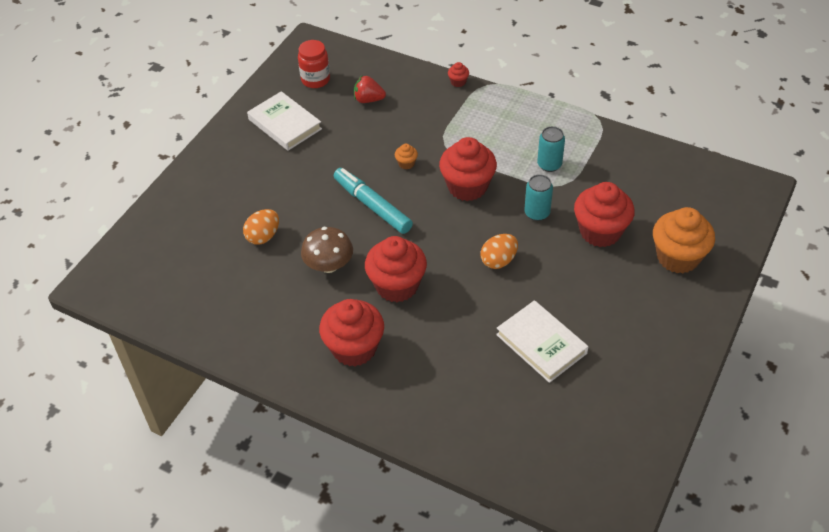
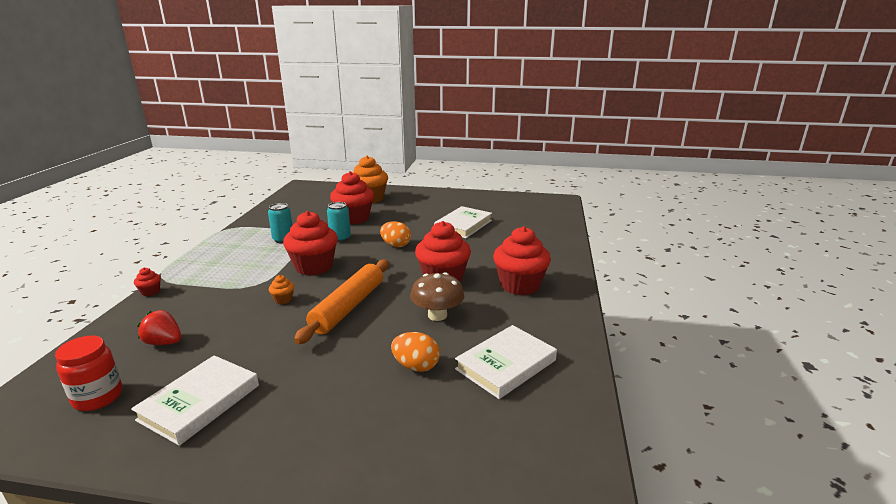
camera: 110 degrees left, 25 degrees down
(235, 292) = (506, 365): none -> white book
(368, 100) = (164, 342): red strawberry -> red strawberry turned 120 degrees clockwise
(372, 206) = (348, 307): turquoise marker -> orange rolling pin

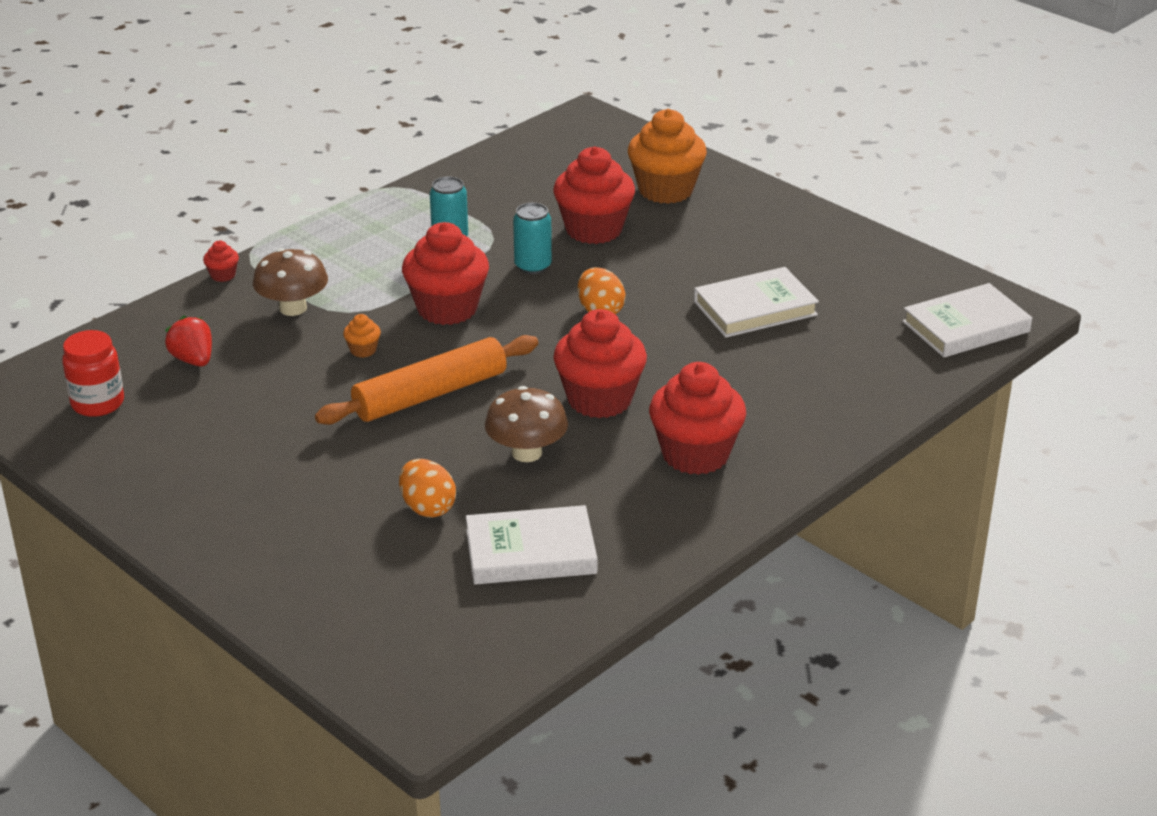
camera: 35 degrees right, 10 degrees up
(200, 402) = (182, 450): white book -> white book (966, 327)
(215, 293) = (293, 308): none -> brown mushroom

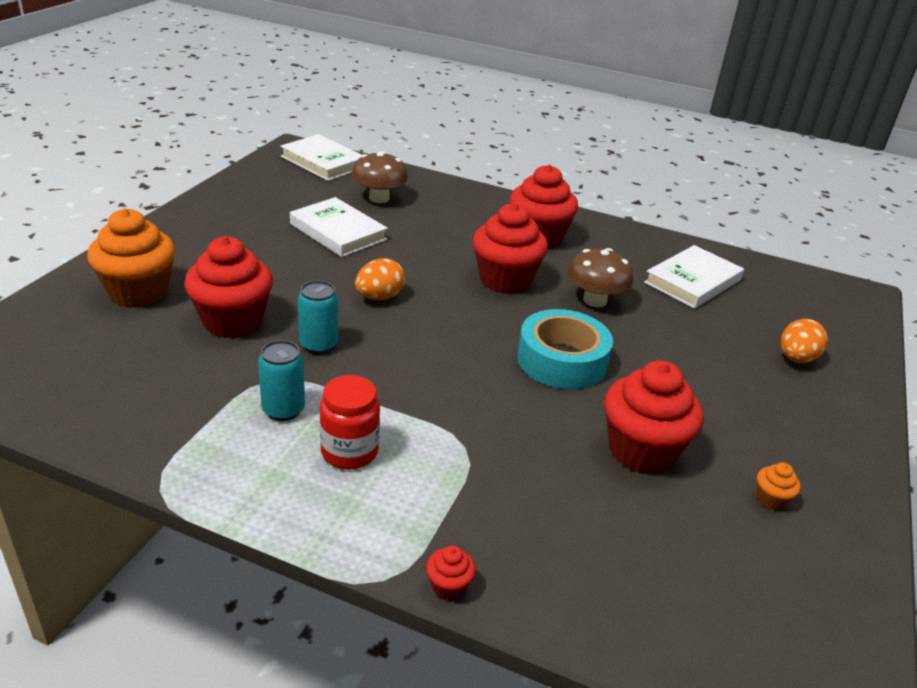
camera: 115 degrees left, 0 degrees up
(98, 403) = (766, 595): red jar -> red jar (349, 452)
(193, 360) = (632, 542): red strawberry -> none
(293, 308) = (484, 492): brown mushroom -> brown mushroom (379, 198)
(363, 350) = (525, 417): orange cupcake -> orange cupcake (771, 499)
(427, 508) = (695, 331): orange egg -> orange egg (796, 359)
(430, 394) = (562, 360): orange rolling pin -> turquoise tape
(447, 309) = (422, 381): red cupcake -> red cupcake (641, 450)
(531, 552) = (692, 281): white book -> white book turned 75 degrees clockwise

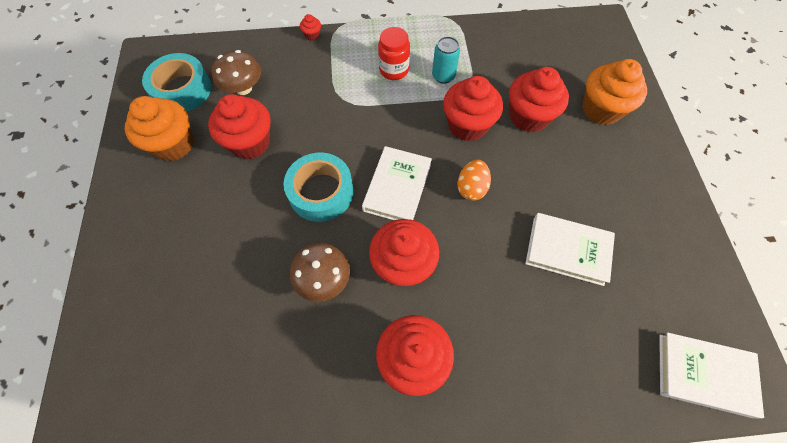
camera: 155 degrees right, 30 degrees up
(318, 345) = (467, 125): turquoise can -> red cupcake
(379, 198) = (590, 333): brown mushroom -> brown mushroom (243, 88)
(692, 281) = (247, 368): white book -> white book (397, 187)
(755, 590) = (182, 90): none -> turquoise tape
(771, 499) = (173, 144): orange cupcake -> orange cupcake, size x2.39
(796, 359) = (150, 293): orange egg -> none

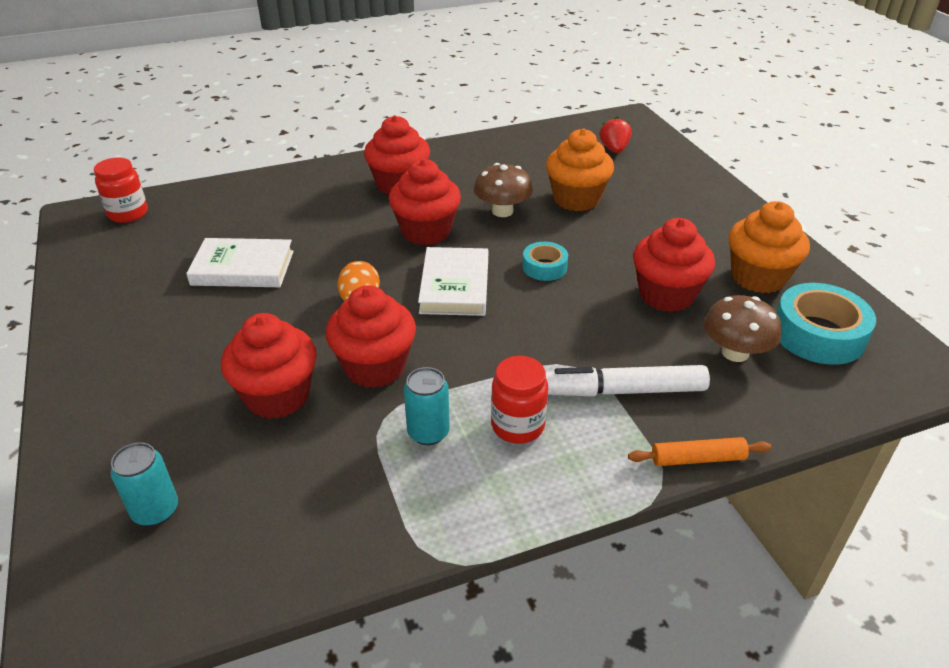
camera: 165 degrees right, 25 degrees down
(147, 376) = (614, 149): none -> red strawberry
(312, 35) = (697, 459): red cupcake -> orange rolling pin
(321, 192) = (544, 267): turquoise tape -> turquoise tape, size x0.56
(325, 78) = (624, 391): none -> white marker
(584, 64) = (155, 510): none -> turquoise can
(601, 109) = (150, 430): orange cupcake -> orange cupcake (576, 199)
(704, 375) = (128, 214): white book -> red jar

